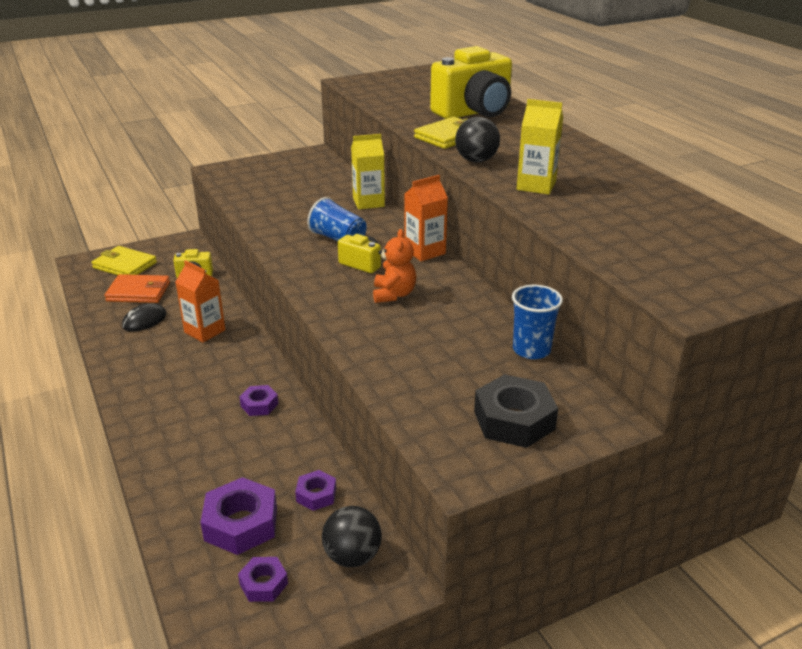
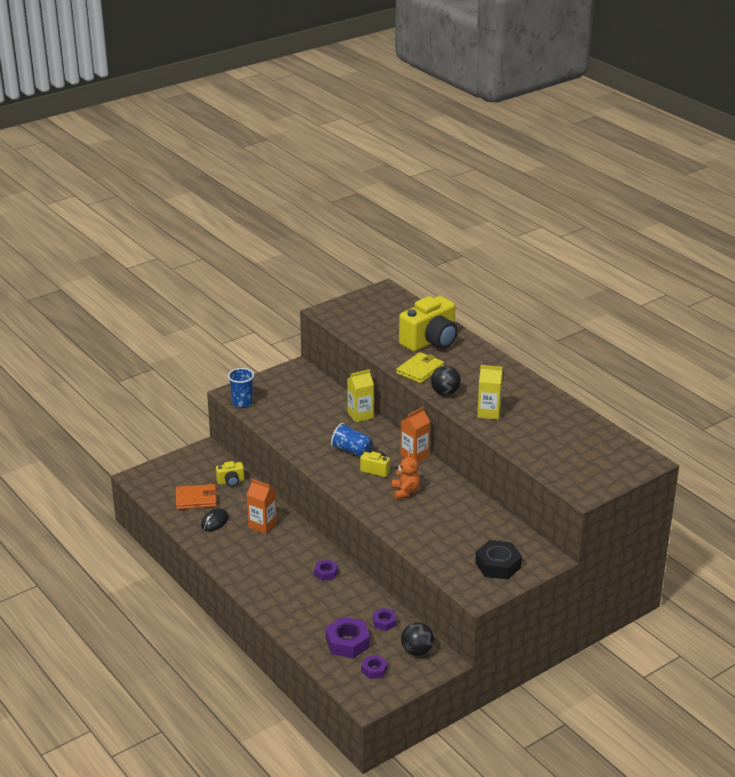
camera: 10 degrees left, 0 degrees up
(125, 265) = (171, 477): yellow wallet -> none
(531, 350) = (499, 521): blue cup -> blue cup (242, 402)

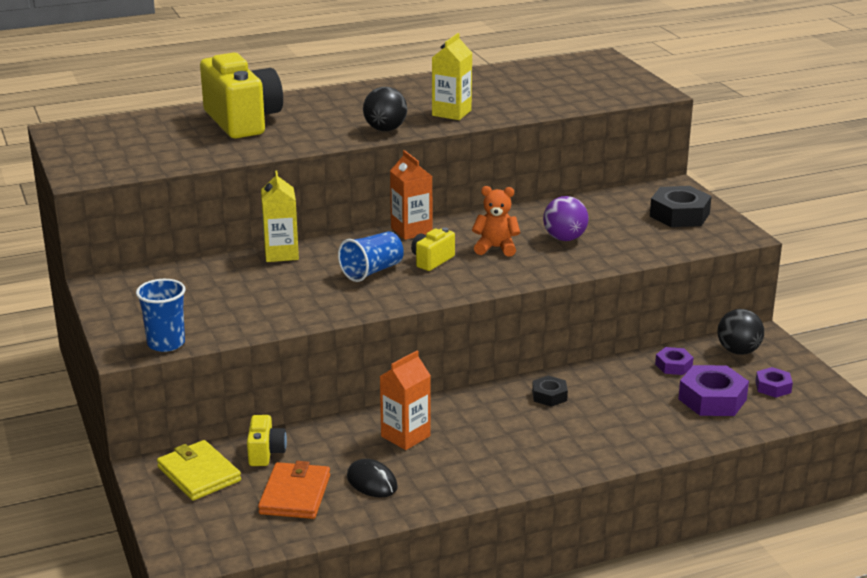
camera: 75 degrees left, 5 degrees down
(326, 573) = (549, 396): purple nut -> black nut
(420, 370) = (314, 136): yellow wallet -> yellow wallet (199, 474)
(433, 518) = (564, 238): none -> purple ball

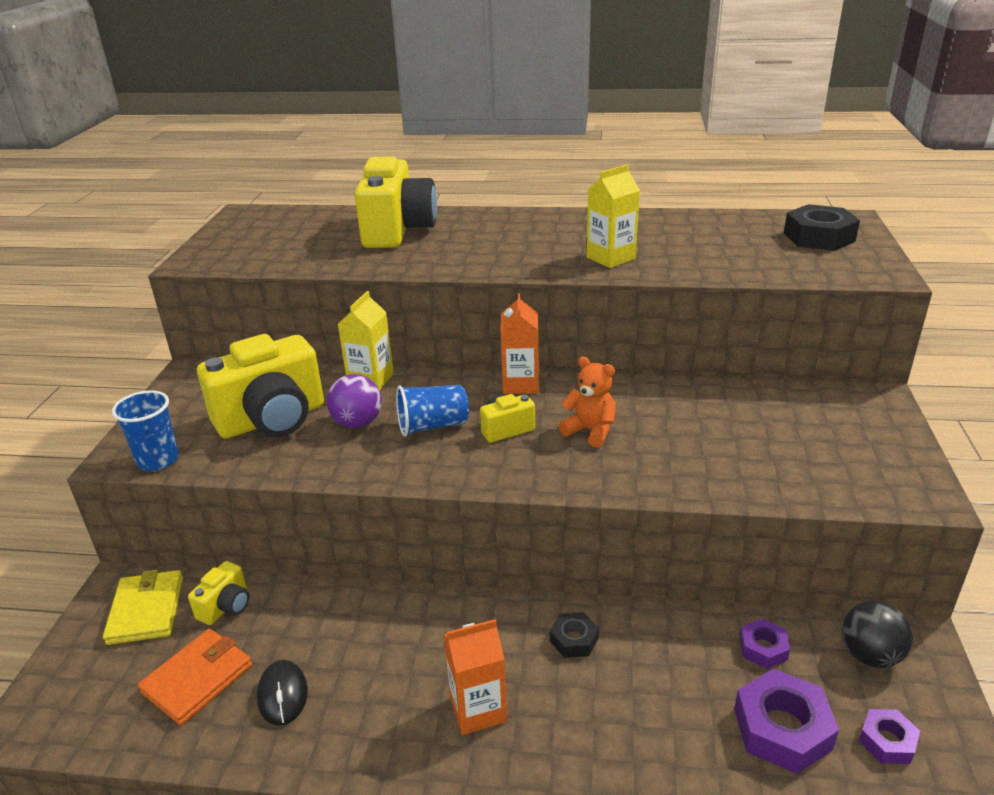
camera: 30 degrees right, 5 degrees up
(230, 297) = (272, 419): none -> yellow camera
(385, 129) = (520, 265): black ball -> none
(405, 436) = (373, 639): orange carton -> orange carton (478, 709)
(564, 238) = (681, 439): purple ball -> purple ball (357, 423)
(679, 215) = (856, 442): black nut -> black nut (819, 237)

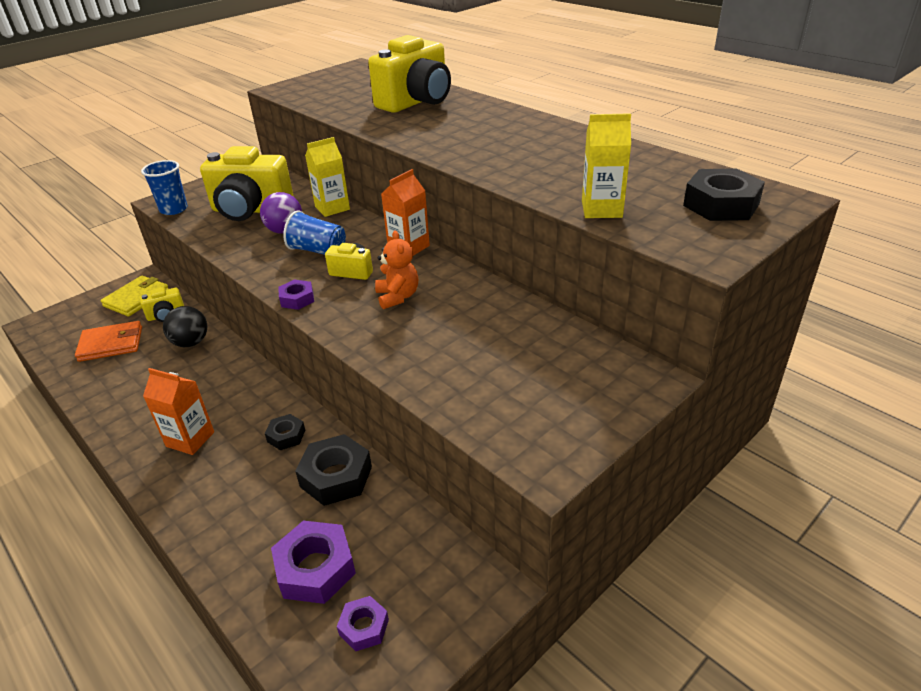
camera: 40 degrees right, 5 degrees up
(283, 694) = (129, 374): black mouse -> none
(611, 258) = (512, 164): yellow carton -> yellow carton (601, 209)
(676, 643) = (336, 477): none -> black nut
(763, 648) = (380, 516): purple nut -> purple nut (297, 299)
(869, 655) = (441, 571): black ball -> black ball (191, 343)

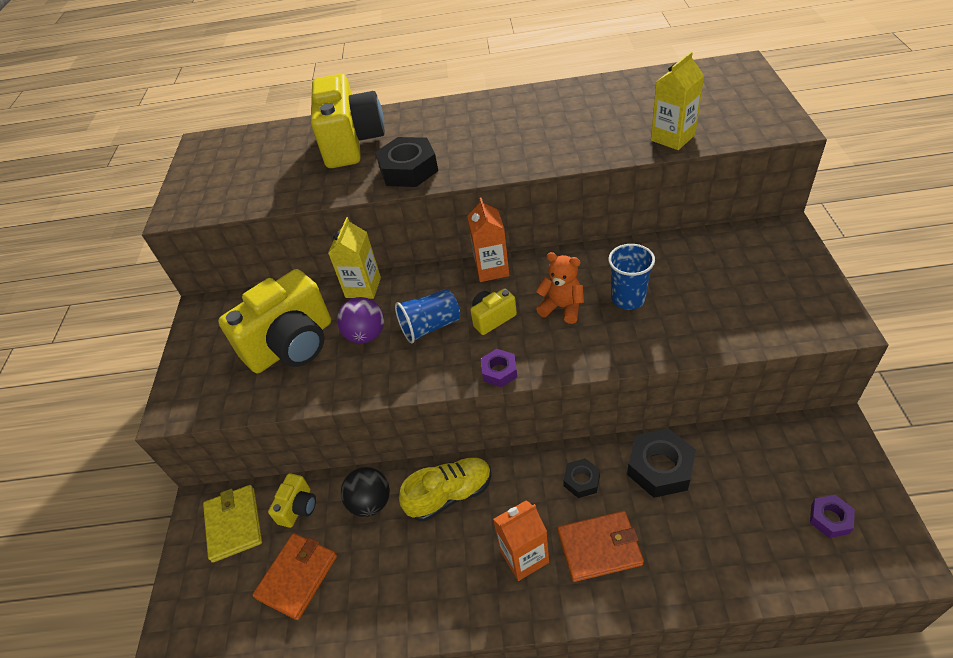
camera: 45 degrees left, 10 degrees up
(174, 209) = (207, 406): blue cup -> blue cup (628, 298)
(223, 375) = (450, 495): none -> yellow shoe
(224, 477) = (599, 548): none -> orange wallet
(315, 568) = (753, 524): purple nut -> none
(721, 205) = (720, 91): black nut -> black nut (408, 170)

